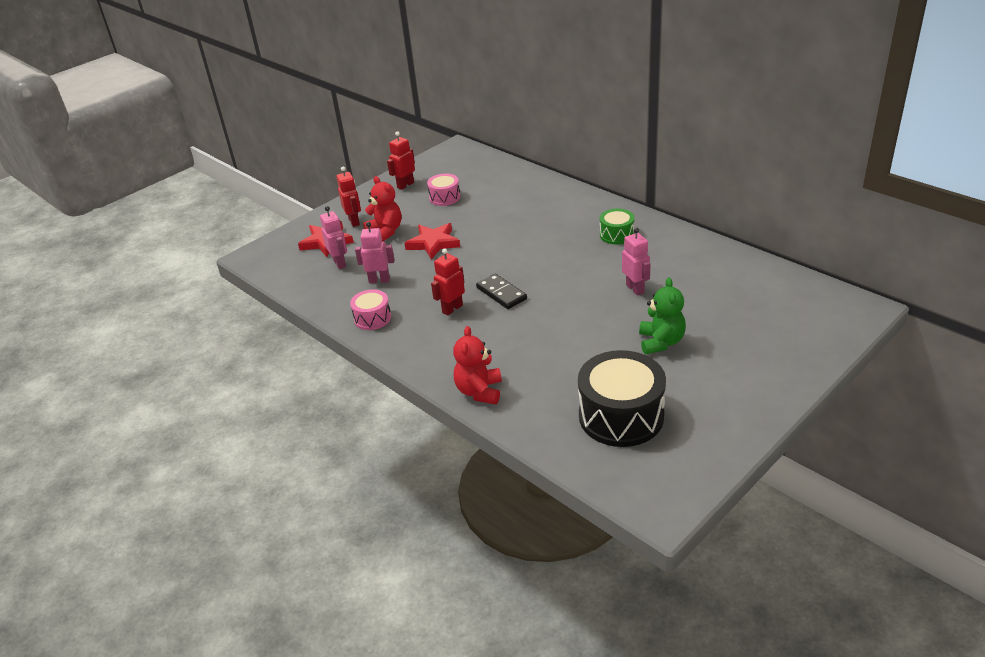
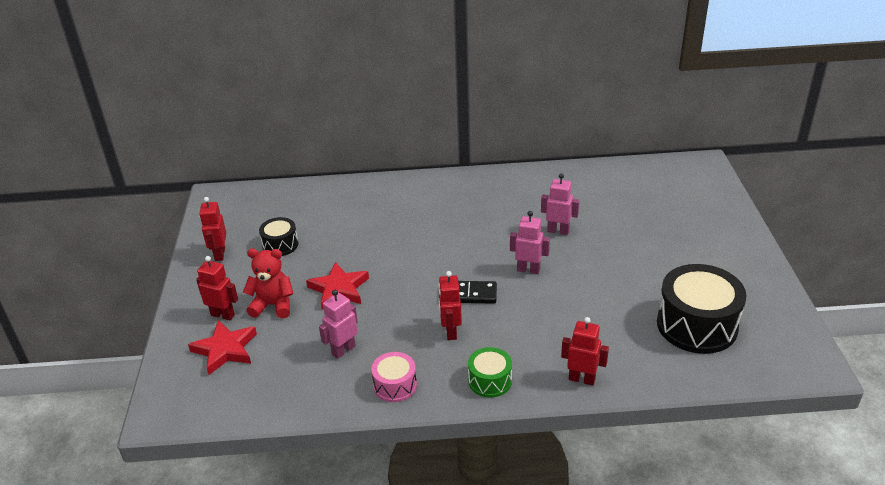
camera: 50 degrees left, 0 degrees up
(340, 263) = (276, 360): pink robot -> pink robot (528, 270)
(444, 197) = (280, 245): pink drum -> black drum
(479, 391) = (582, 379): red teddy bear -> red robot
(616, 235) = (479, 199): green drum -> green drum (490, 381)
(661, 342) = (635, 258): green teddy bear -> none

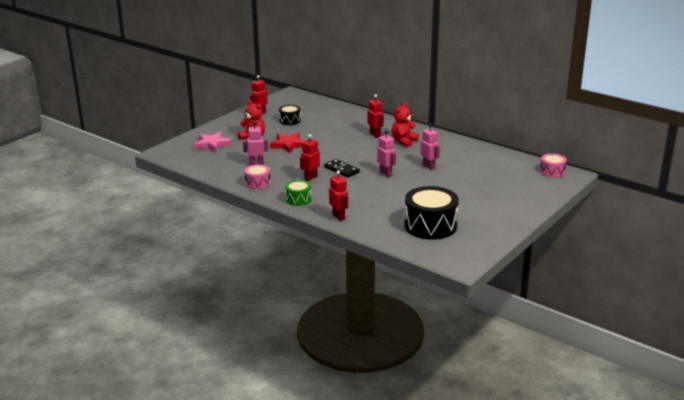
camera: 40 degrees right, 10 degrees down
(223, 315) = (229, 133): red robot -> red robot (375, 135)
(225, 349) = (212, 144): red star -> pink star
(473, 206) = (404, 141): none -> red teddy bear
(683, 169) = (552, 172): none -> pink drum

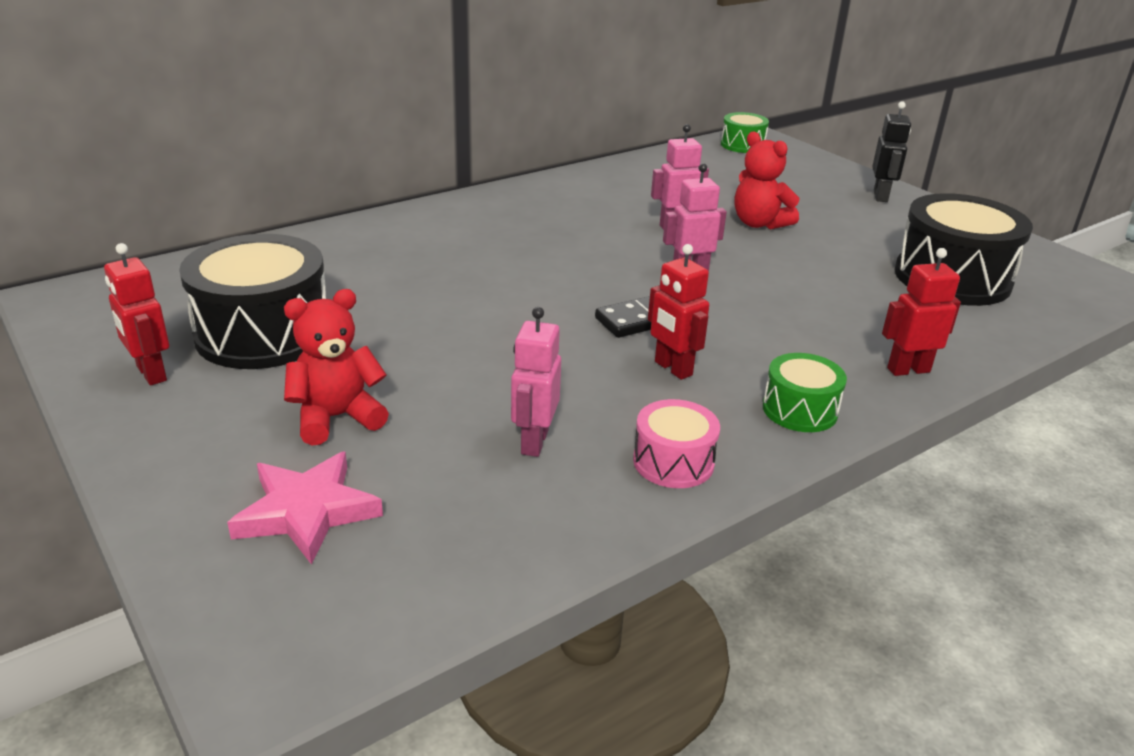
camera: 75 degrees left, 5 degrees up
(288, 145) = (434, 364): red star -> none
(290, 120) = (263, 333): black drum -> black drum, size x1.92
(375, 135) = (469, 244): red robot -> none
(404, 141) = (531, 224): red teddy bear -> red teddy bear (759, 223)
(516, 208) = (881, 196): none -> black robot
(552, 172) = (742, 145): pink drum -> green drum

